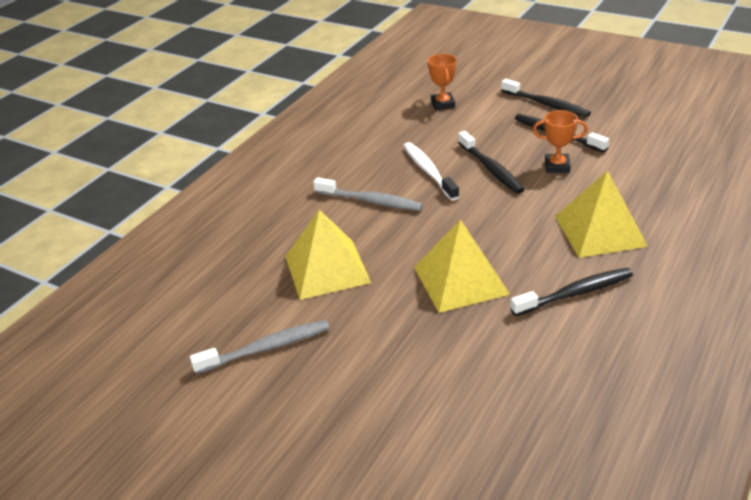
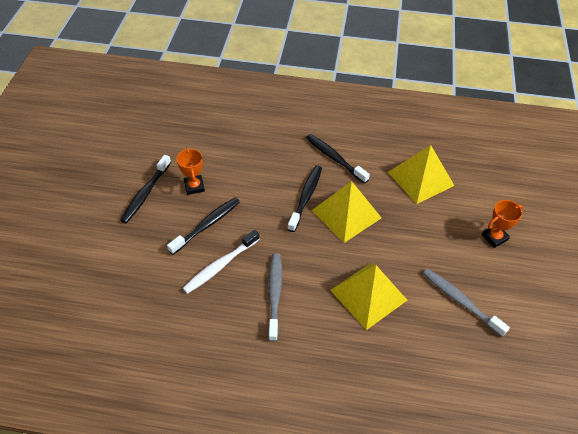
camera: 115 degrees left, 15 degrees up
(443, 104) = (99, 285): orange trophy -> orange trophy (494, 237)
(546, 104) = (95, 208): black toothbrush -> black toothbrush (306, 197)
(600, 230) = (268, 154): yellow pyramid -> yellow pyramid (420, 178)

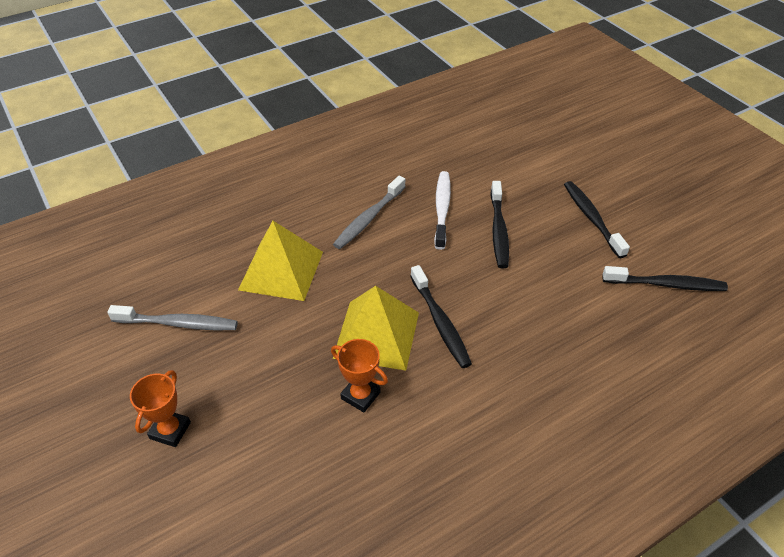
camera: 140 degrees right, 5 degrees down
(194, 186) = (562, 254): orange trophy -> orange trophy (360, 395)
(275, 294) = (369, 218): grey toothbrush -> grey toothbrush turned 75 degrees clockwise
(334, 158) = (463, 399): black toothbrush -> black toothbrush (666, 284)
(420, 178) = (325, 453): yellow pyramid -> none

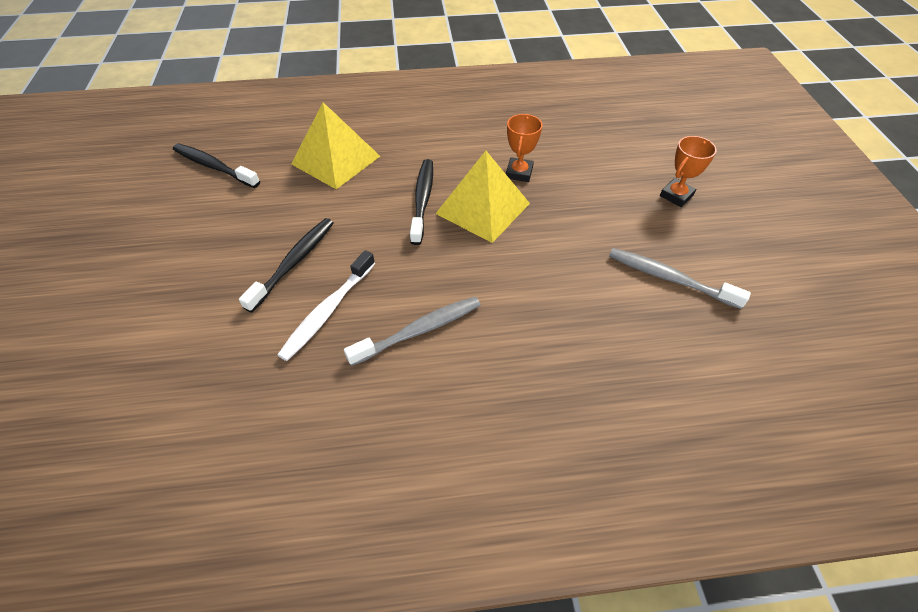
camera: 155 degrees left, 5 degrees up
(281, 270) = (548, 299): yellow pyramid -> yellow pyramid (335, 160)
(360, 395) = (519, 173): orange trophy -> orange trophy turned 45 degrees clockwise
(592, 218) = (192, 241): black toothbrush -> none

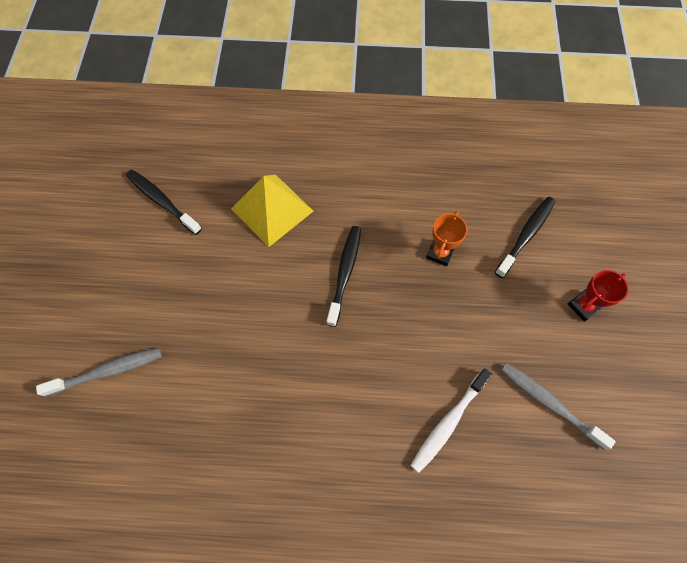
camera: 10 degrees right, 15 degrees up
(294, 263) = (224, 328): black toothbrush -> black toothbrush (526, 235)
(328, 311) = (247, 386): white toothbrush -> white toothbrush (448, 422)
(419, 331) = (320, 421): grey toothbrush -> grey toothbrush (107, 371)
(483, 208) = (398, 292): yellow pyramid -> none
(676, 195) = (583, 306): orange trophy -> red trophy

